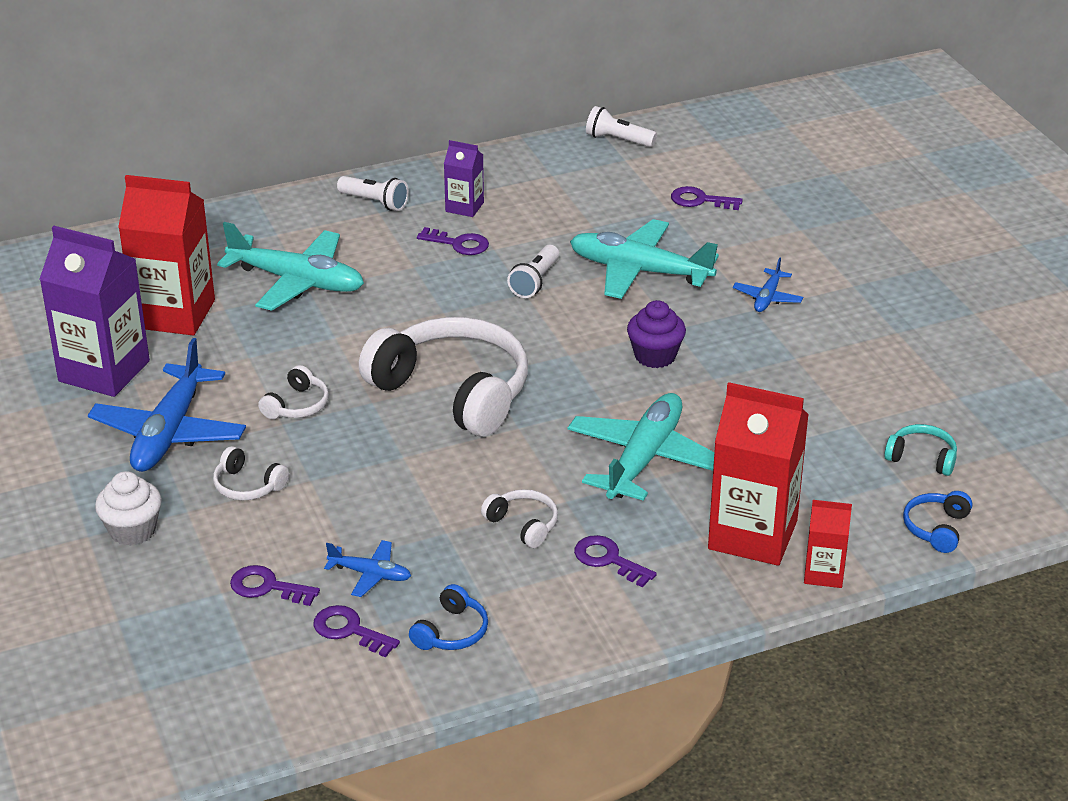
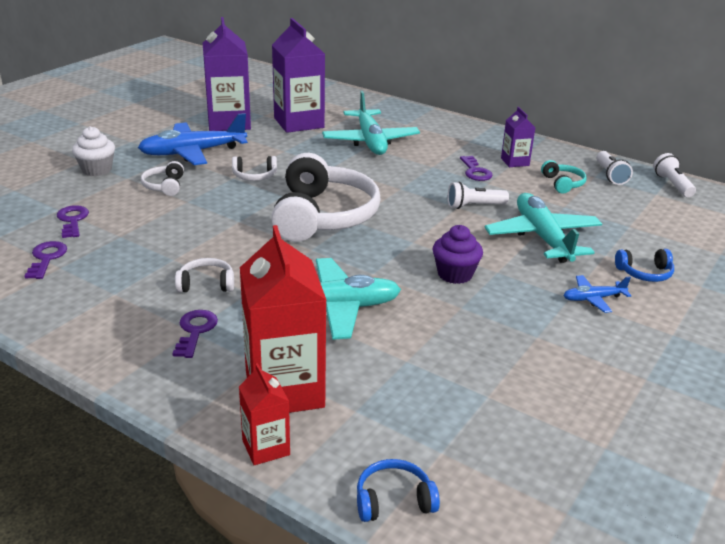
camera: 55 degrees right, 5 degrees down
(174, 314) = (299, 123): red carton -> purple carton
(370, 574) = (109, 247): blue plane -> none
(374, 202) = (476, 137): white flashlight -> white flashlight (610, 175)
(451, 632) = (67, 294): blue headphones -> blue headphones (645, 273)
(523, 525) = (206, 284): white headphones -> white headphones turned 105 degrees counterclockwise
(700, 200) = (661, 234): purple key -> none
(922, 458) = (488, 454): turquoise headphones -> turquoise headphones (563, 183)

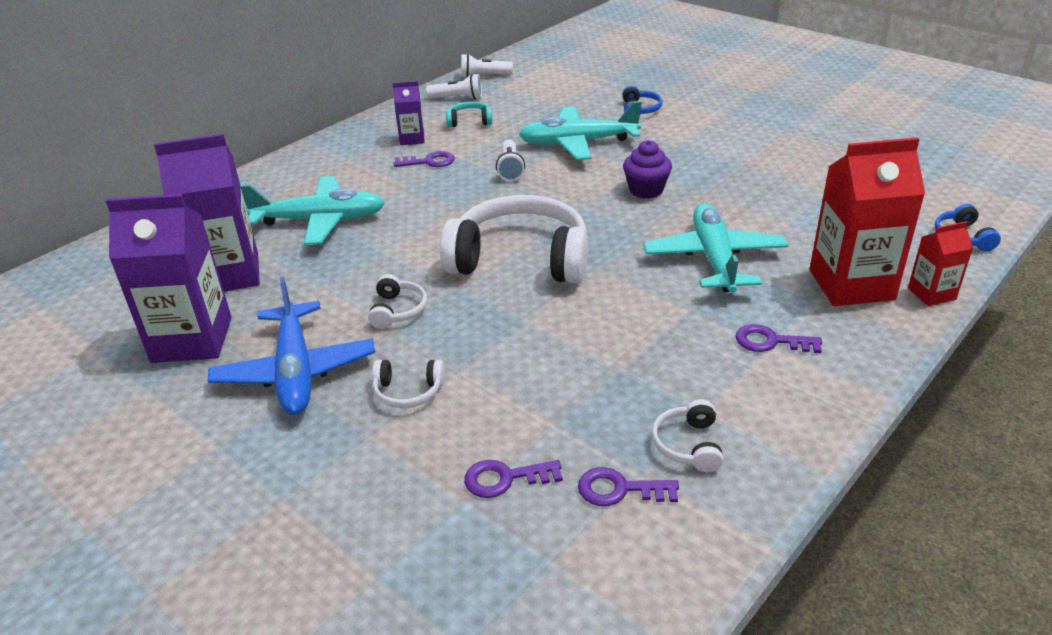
camera: 80 degrees left, 5 degrees up
(97, 170) = (325, 475): white cupcake -> none
(206, 284) = (676, 339): white headphones -> white headphones (688, 445)
(593, 299) = (681, 134): blue plane -> none

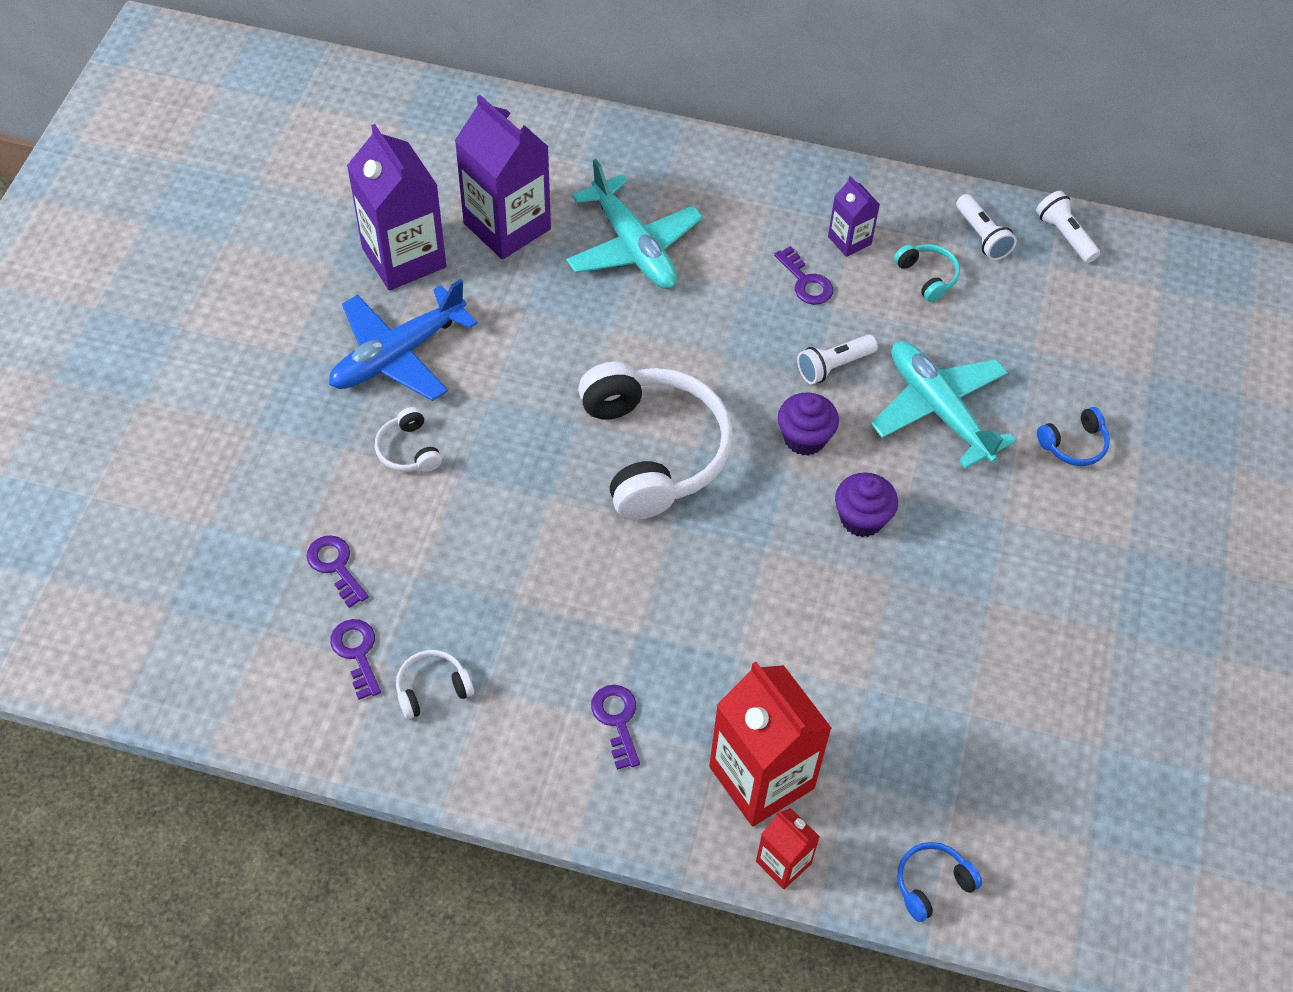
camera: 60 degrees right, 20 degrees up
(398, 310) = (517, 387): white headphones -> none
(561, 194) = (804, 438): none -> purple cupcake
(714, 259) = (746, 629): turquoise plane -> none

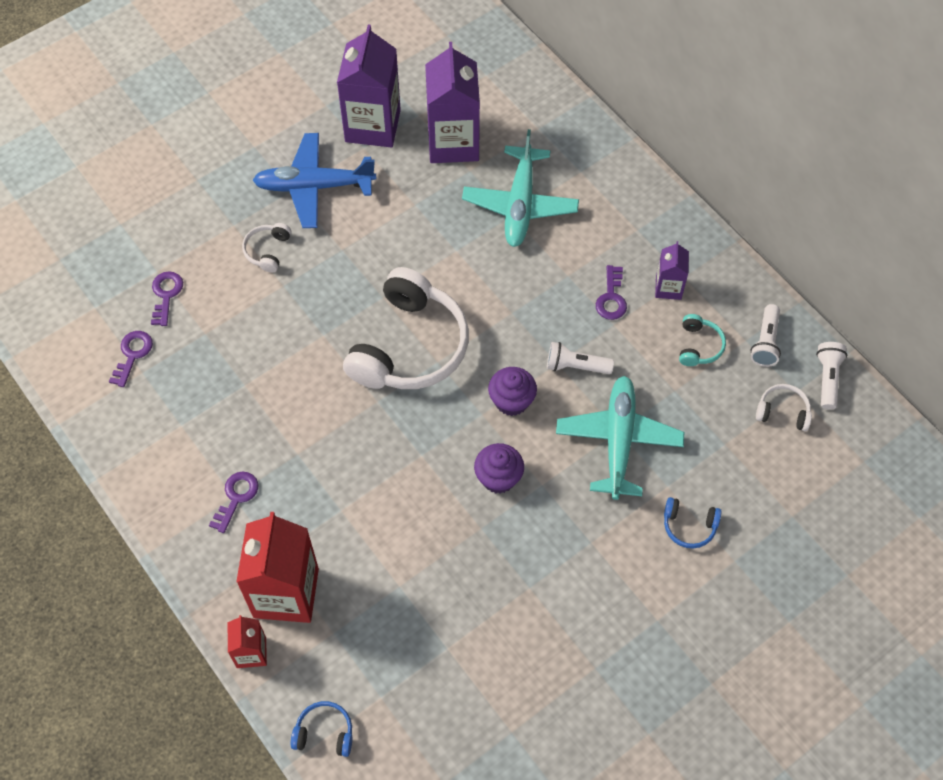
camera: 40 degrees right, 5 degrees up
(432, 689) = (153, 404): white headphones -> white headphones (783, 412)

